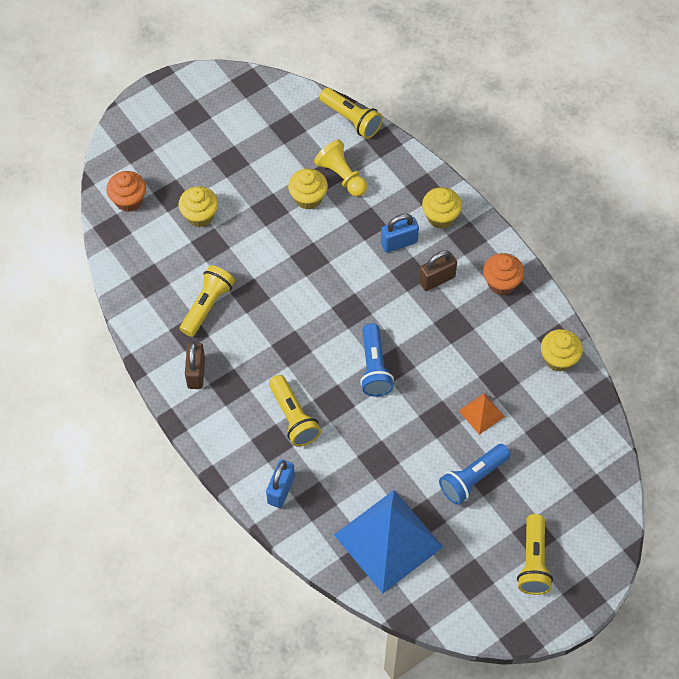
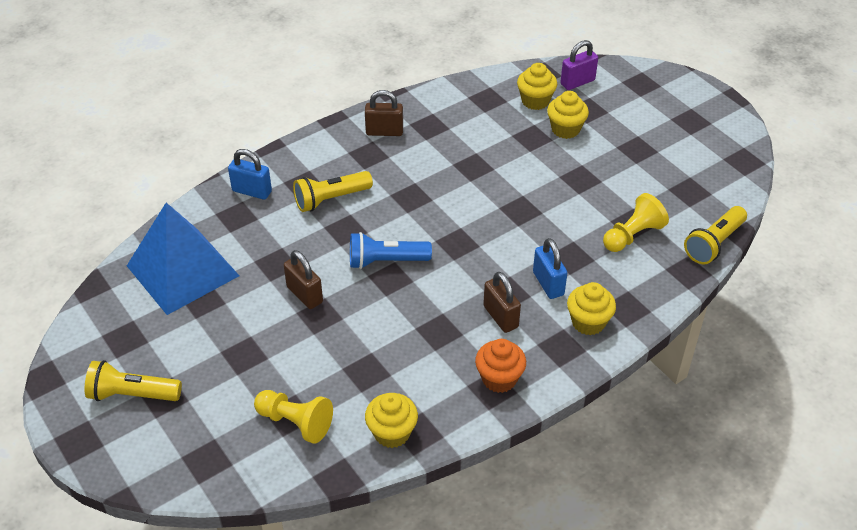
camera: 90 degrees right, 15 degrees down
(129, 200) = (577, 82): orange cupcake -> purple padlock
(207, 306) = (460, 137): yellow flashlight -> none
(308, 198) = (598, 208): yellow cupcake -> yellow cupcake (535, 101)
(416, 432) = (304, 295): none -> brown padlock
(473, 478) = (242, 343): blue flashlight -> none
(481, 413) = (323, 353): orange pyramid -> none
(553, 429) = (295, 422): none -> yellow pawn

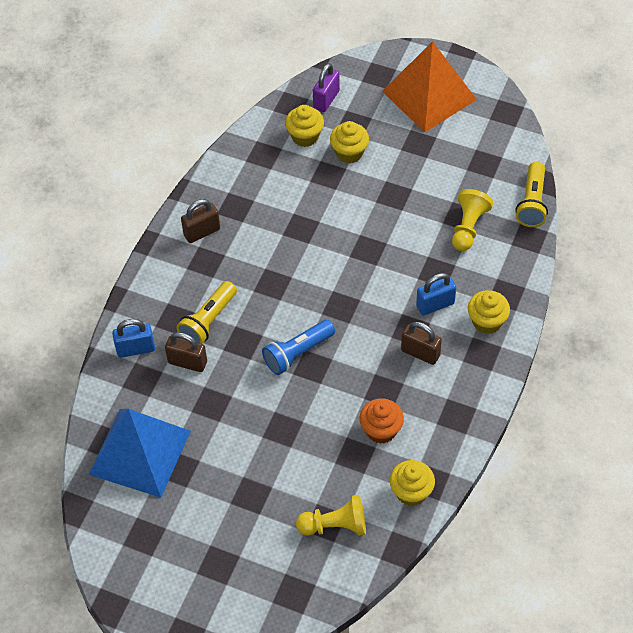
camera: 30 degrees left, 10 degrees up
(132, 394) = (192, 577): yellow flashlight -> none
(304, 295) = (257, 418): brown padlock -> brown padlock (187, 362)
(499, 379) = (456, 405): orange cupcake -> orange cupcake (381, 430)
(548, 283) = (435, 305): blue padlock -> blue padlock turned 60 degrees counterclockwise
(677, 117) = (429, 95): none -> orange pyramid

